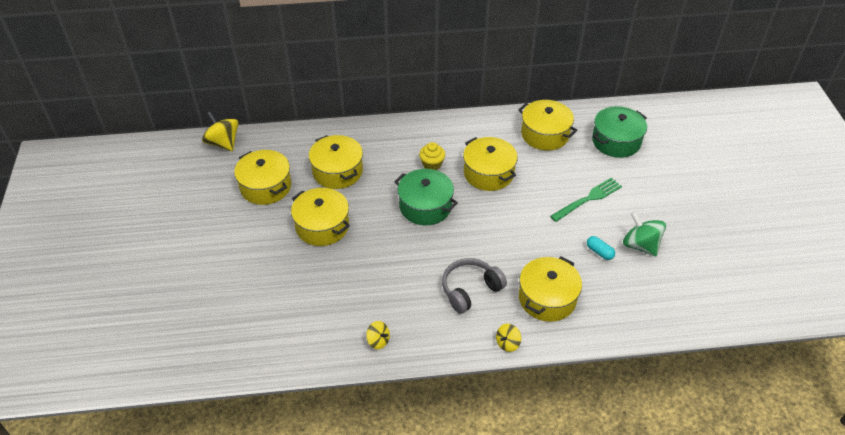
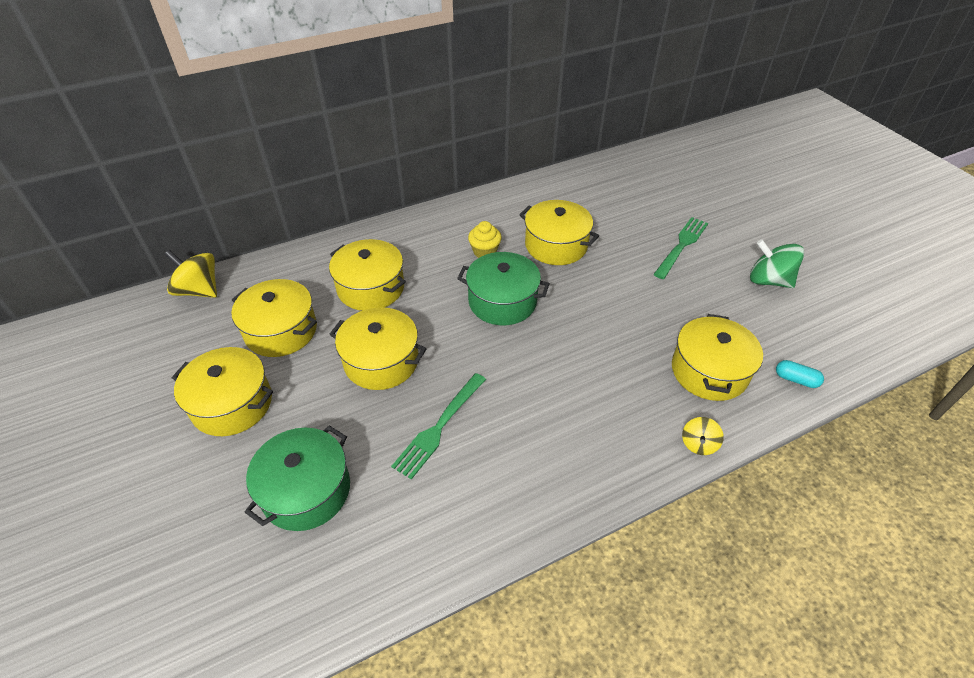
camera: 20 degrees left, 0 degrees up
(340, 280) = (439, 427): none -> green fork
(378, 341) = (532, 496): yellow spinning top -> none
(470, 289) = (613, 388): grey headphones -> none
(545, 134) = (593, 190): yellow pot -> yellow pot (232, 404)
(599, 252) = (731, 300): turquoise capsule -> turquoise capsule (796, 379)
(616, 141) = (671, 180): green pot -> green pot (306, 490)

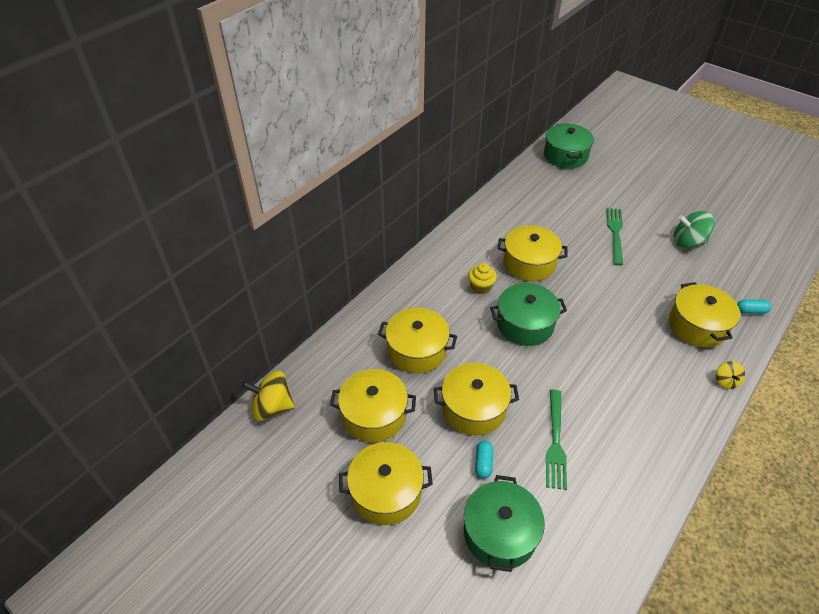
camera: 25 degrees left, 0 degrees up
(347, 416) = (483, 463): none -> turquoise capsule
(684, 155) = (565, 156): none -> green pot

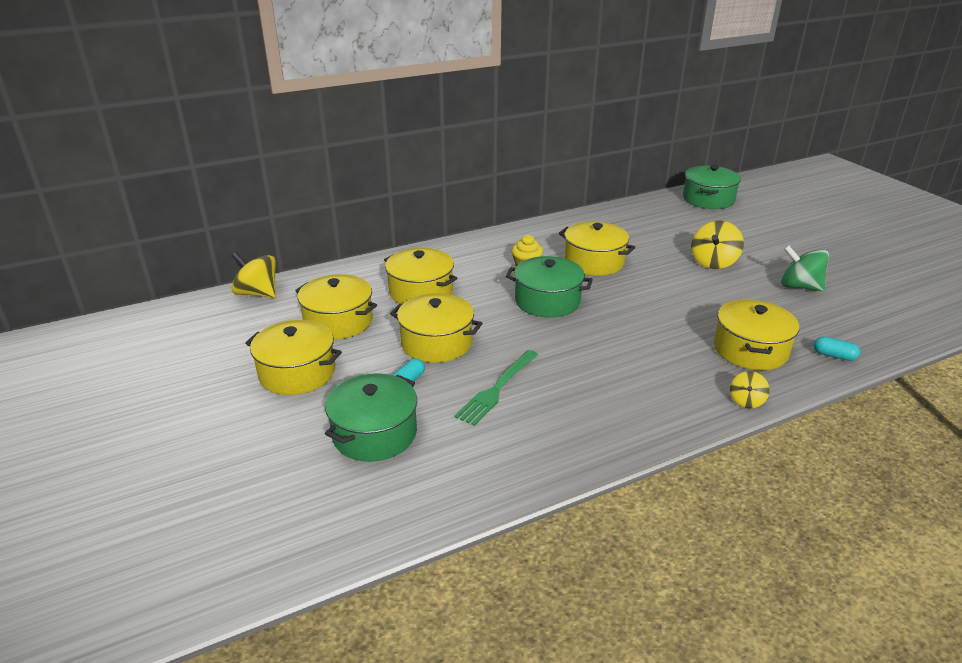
camera: 25 degrees right, 15 degrees down
(615, 233) = (713, 262): green fork -> yellow spinning top

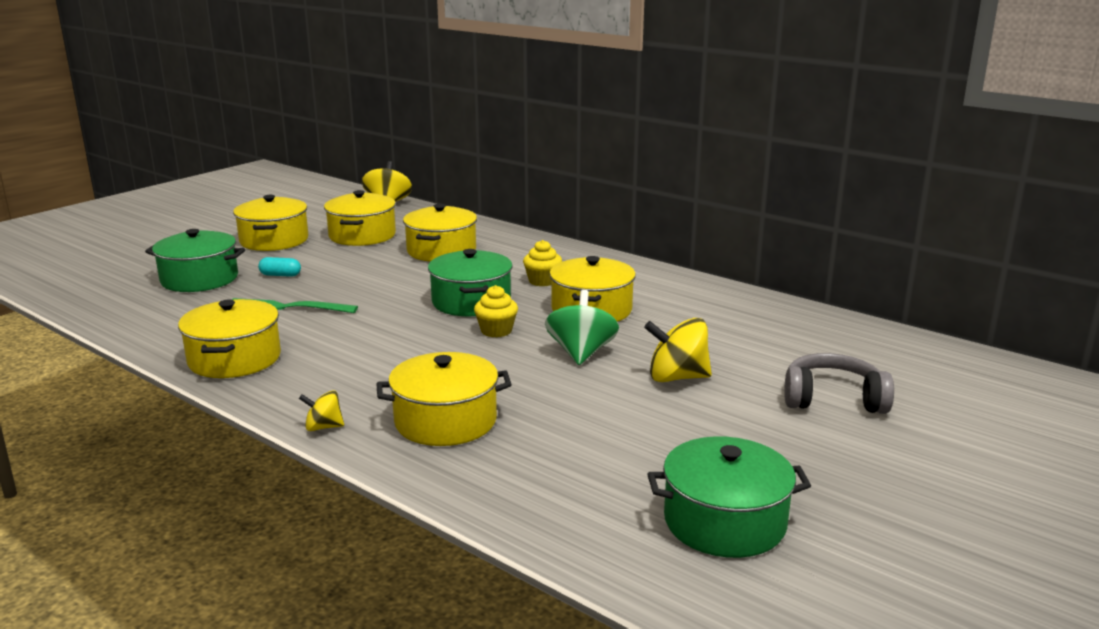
camera: 65 degrees right, 10 degrees down
(436, 343) = (351, 273): yellow pot -> yellow pot (234, 359)
(610, 302) = (496, 331): none -> yellow cupcake
(708, 199) = (903, 354): green pot -> green pot (724, 522)
(756, 231) = (833, 399): none -> grey headphones
(799, 286) = (668, 445): green spinning top -> green spinning top (581, 353)
(834, 356) = (472, 481): turquoise capsule -> none

